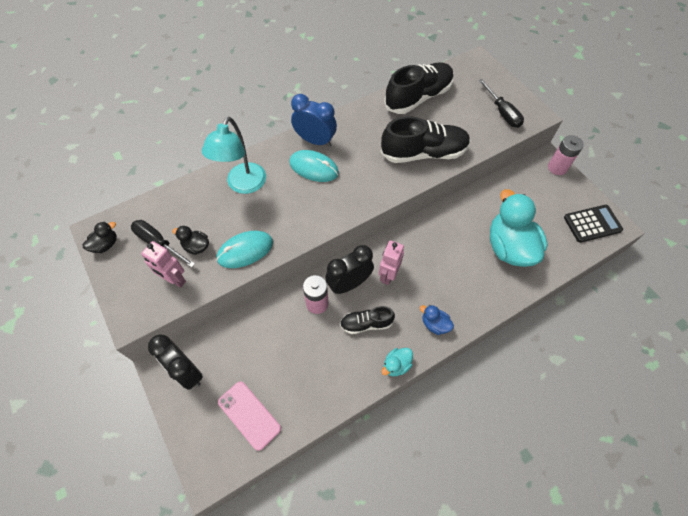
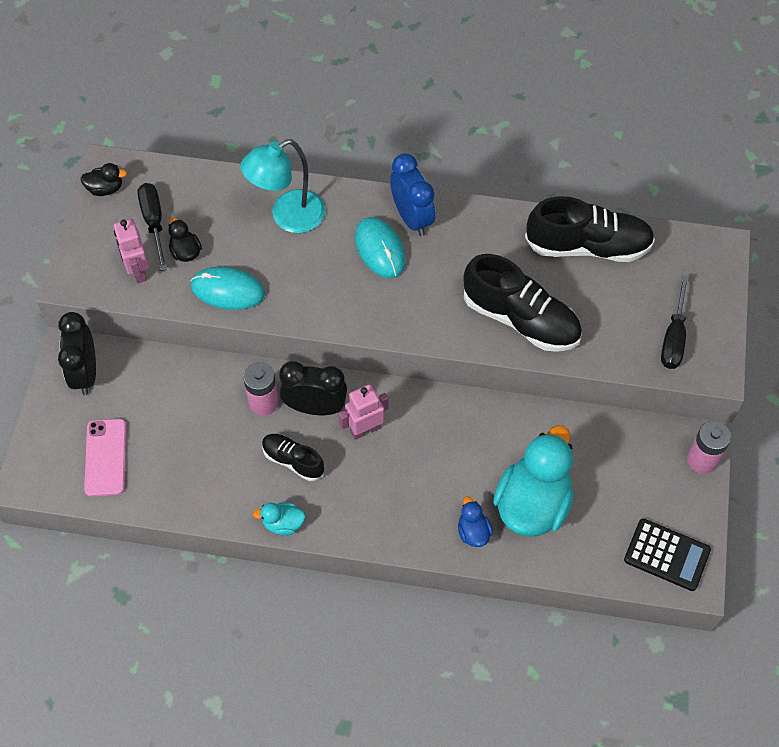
camera: 40 degrees right, 0 degrees up
(434, 324) = (362, 516): blue duck -> blue duck (473, 532)

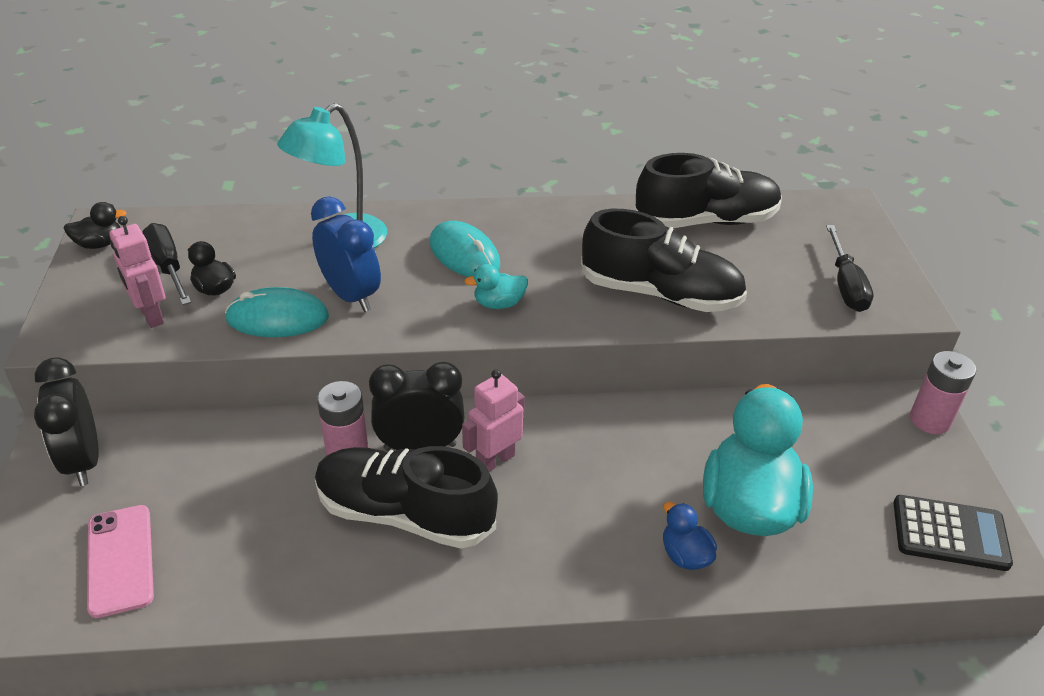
camera: 15 degrees left, 20 degrees down
(283, 524) = (409, 598): turquoise duck -> turquoise duck (499, 304)
(293, 460) = (404, 514): black shoe -> black shoe, size x1.84
(412, 218) = (493, 223): blue clock -> blue clock (350, 295)

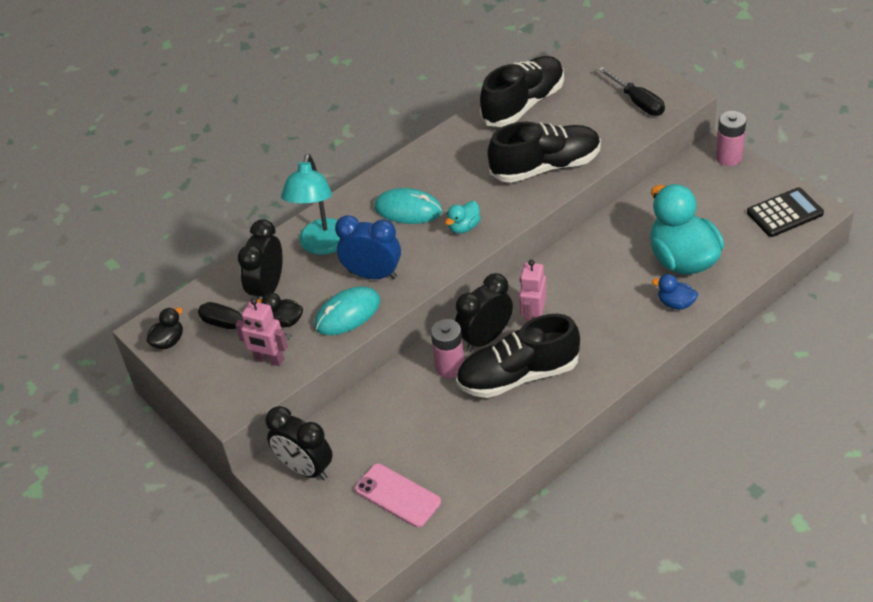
camera: 30 degrees left, 5 degrees up
(242, 250) = (268, 289): none -> black clock

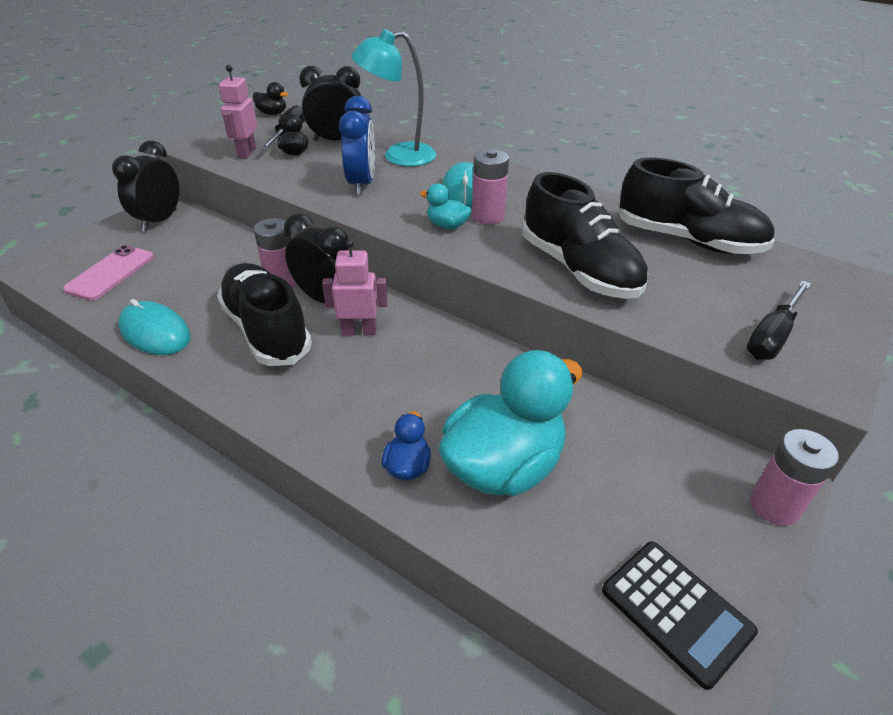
camera: 70 degrees right, 5 degrees down
(347, 313) = (305, 179): turquoise mouse -> turquoise mouse (155, 332)
(456, 202) = (487, 216): none -> pink battery

